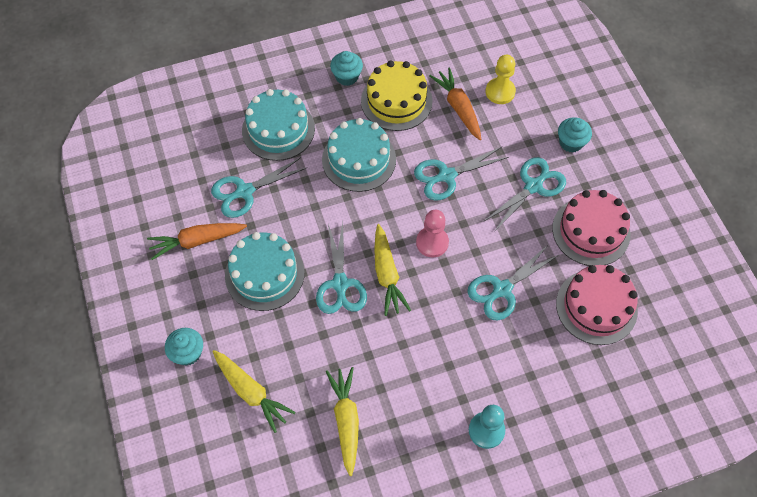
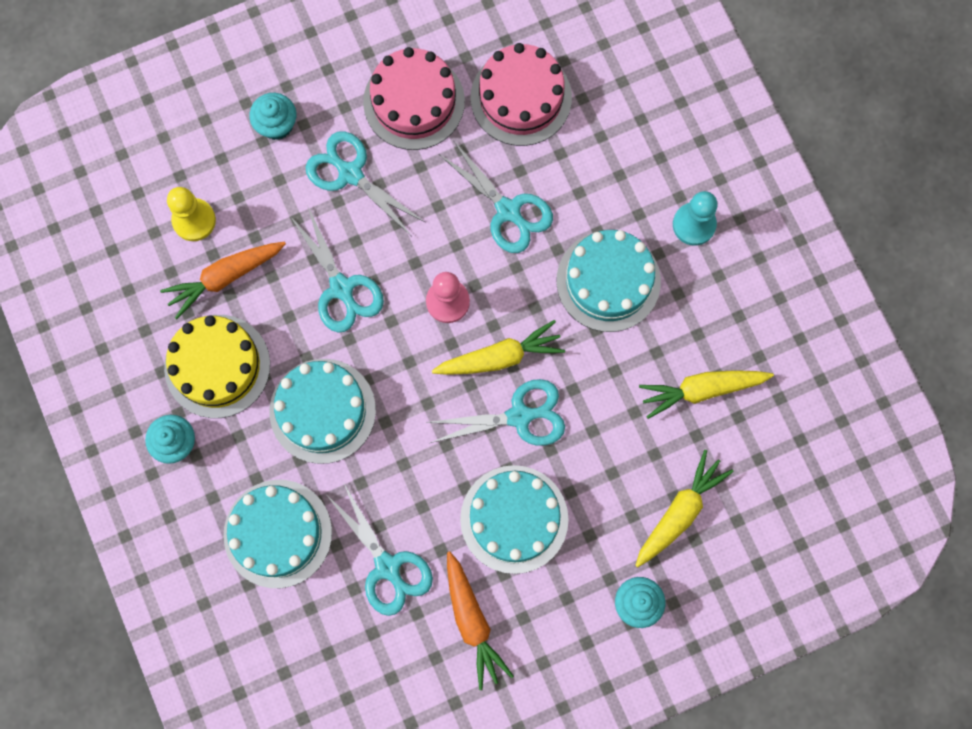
camera: 95 degrees left, 15 degrees up
(441, 357) = (608, 281): none -> turquoise cake

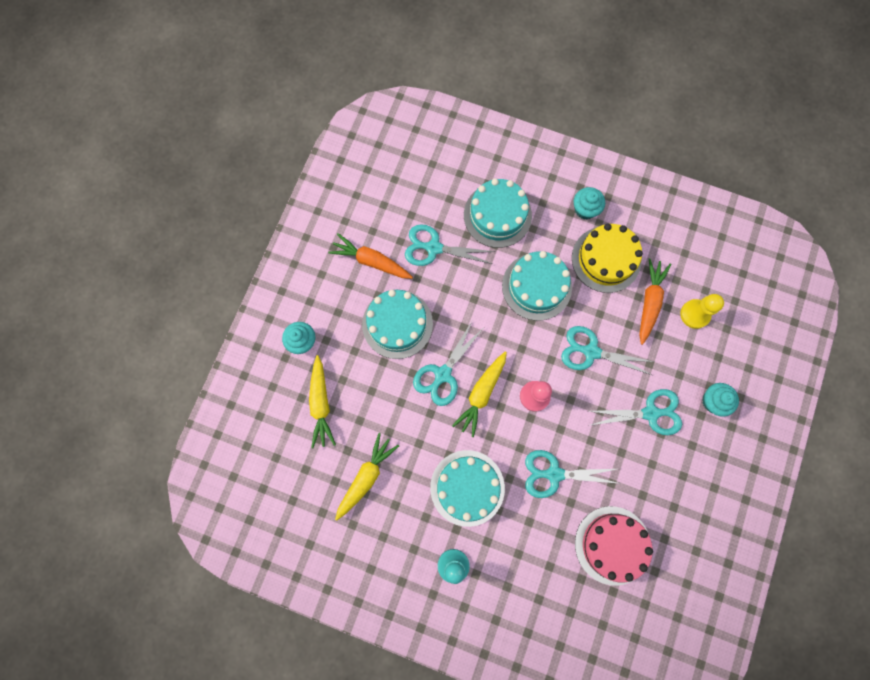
camera: 135 degrees right, 0 degrees up
(414, 101) = (662, 484): pink cake -> none

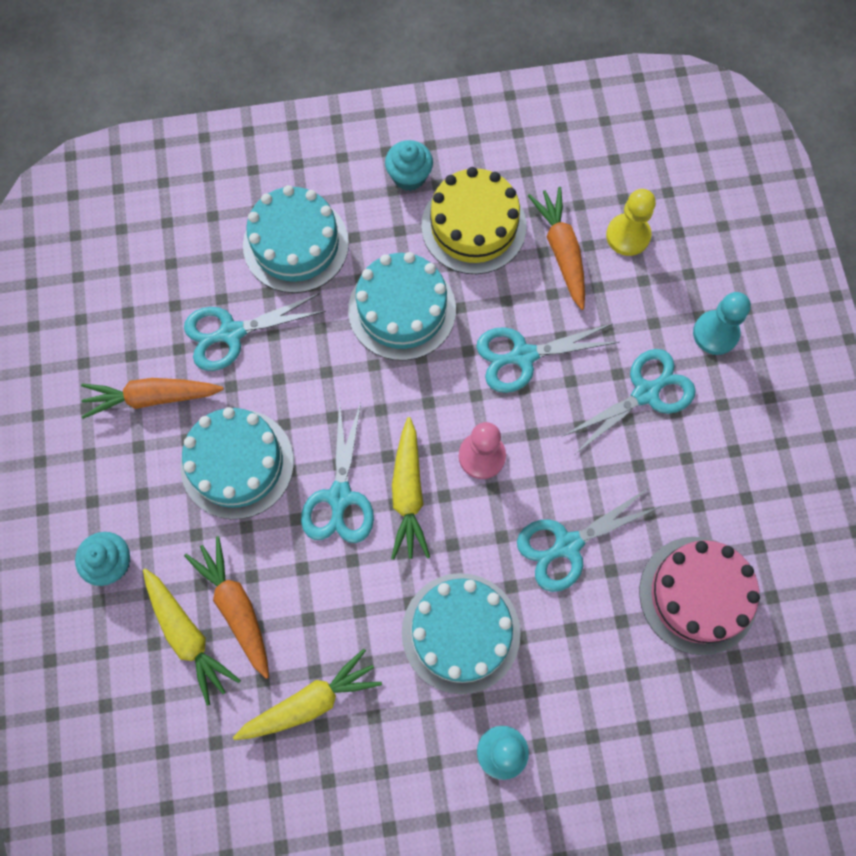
camera: 30 degrees left, 5 degrees down
(354, 403) = (236, 607): none -> orange carrot
(366, 477) = (310, 702): yellow carrot -> yellow carrot turned 60 degrees clockwise
(713, 401) = (715, 333): turquoise cupcake -> turquoise pawn

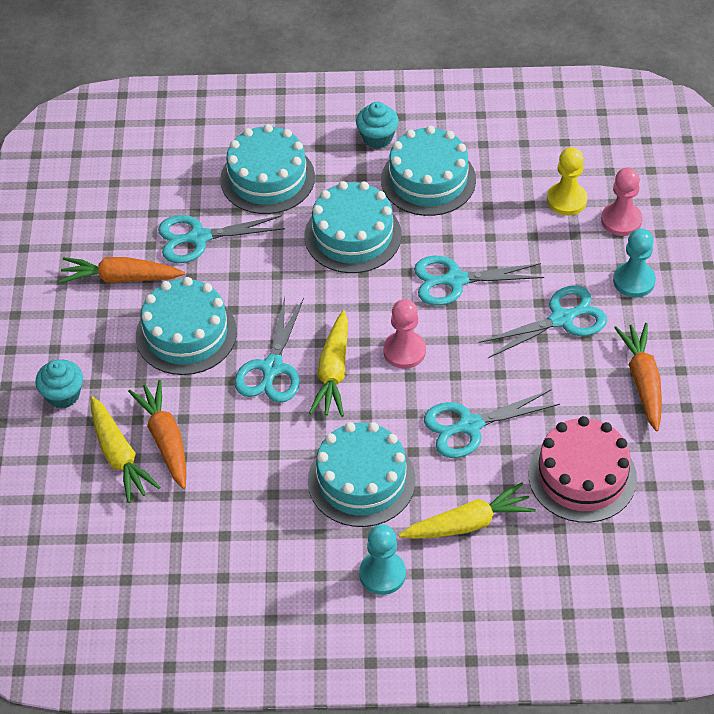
camera: 10 degrees right, 20 degrees down
(310, 702) = (218, 516): yellow carrot -> yellow carrot (467, 523)
(473, 226) = (428, 180): yellow cake -> turquoise cake
(561, 251) = (504, 206): orange carrot -> orange carrot (643, 381)
(690, 255) = (621, 220): none -> pink pawn

